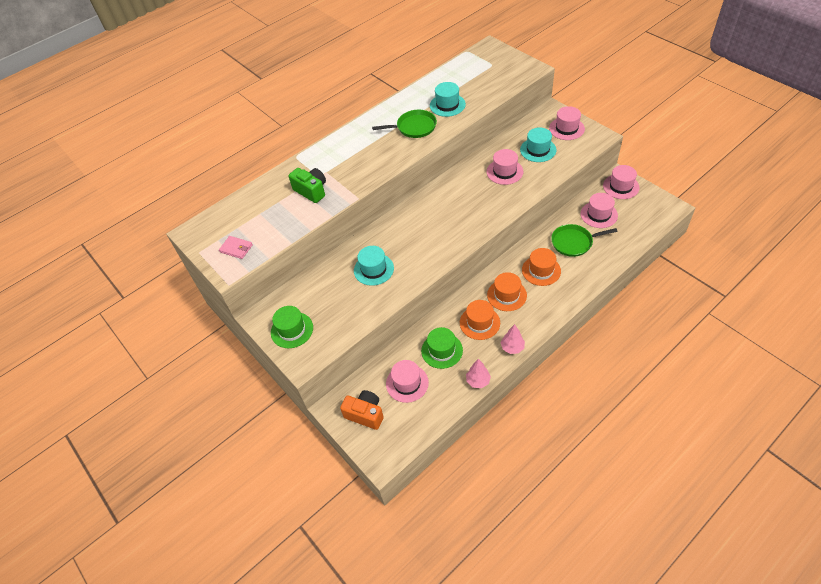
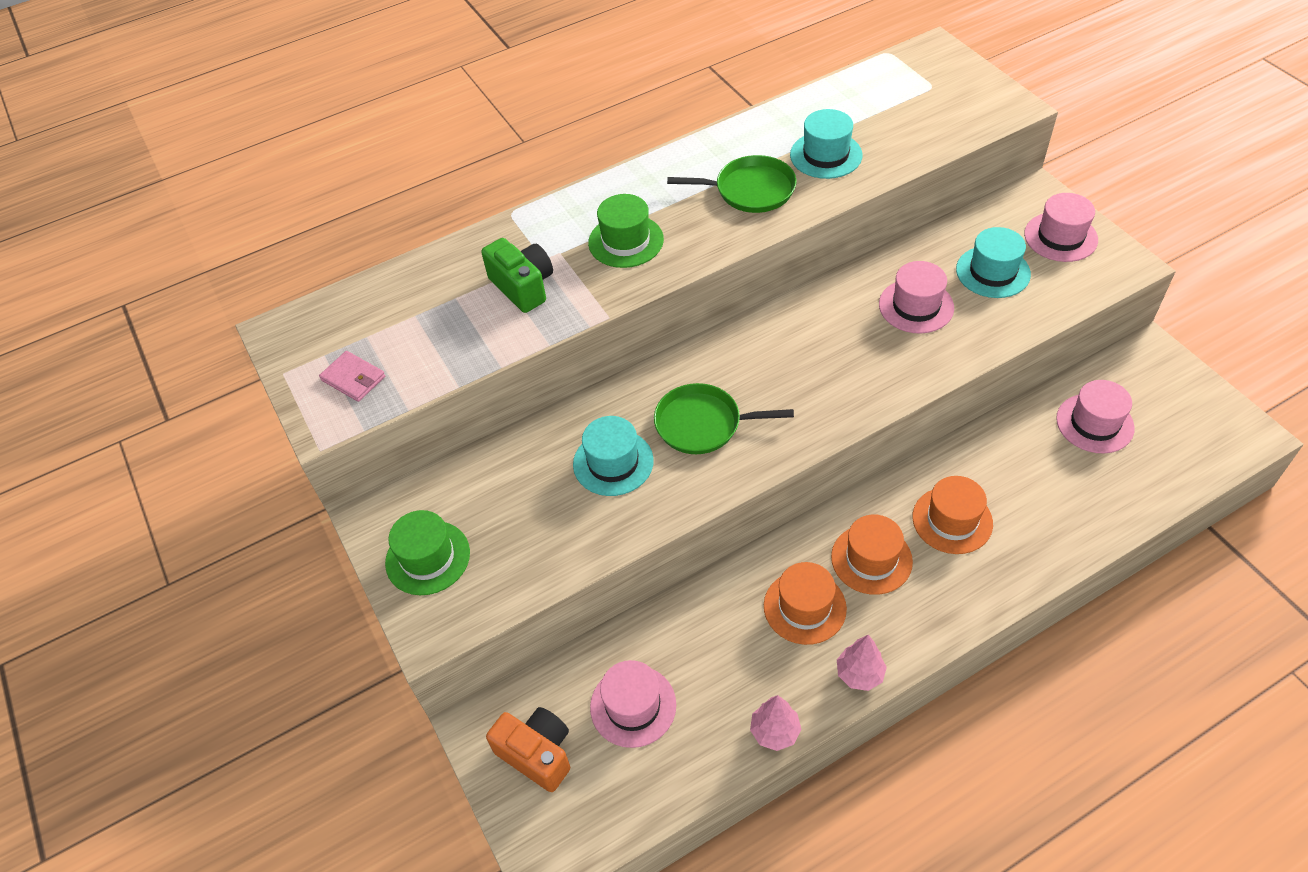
camera: 10 degrees right, 0 degrees up
(442, 350) = (716, 650): green hat -> green hat (626, 241)
(574, 242) = (1031, 473): green pan -> green pan (703, 424)
(621, 186) = (1152, 372): pink hat -> none

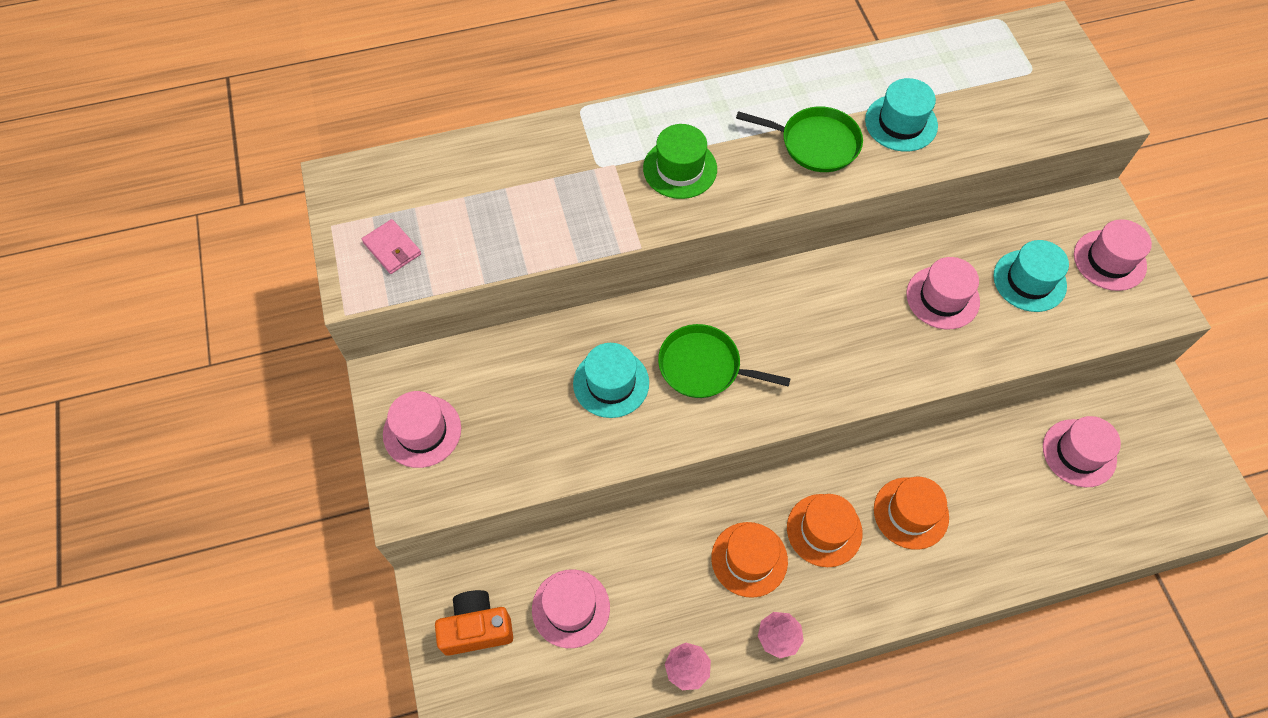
camera: 10 degrees right, 10 degrees up
(427, 557) = (422, 431): green hat -> pink hat
(523, 286) = (570, 193): green camera -> none
(537, 754) = (476, 628): orange camera -> orange camera turned 60 degrees counterclockwise

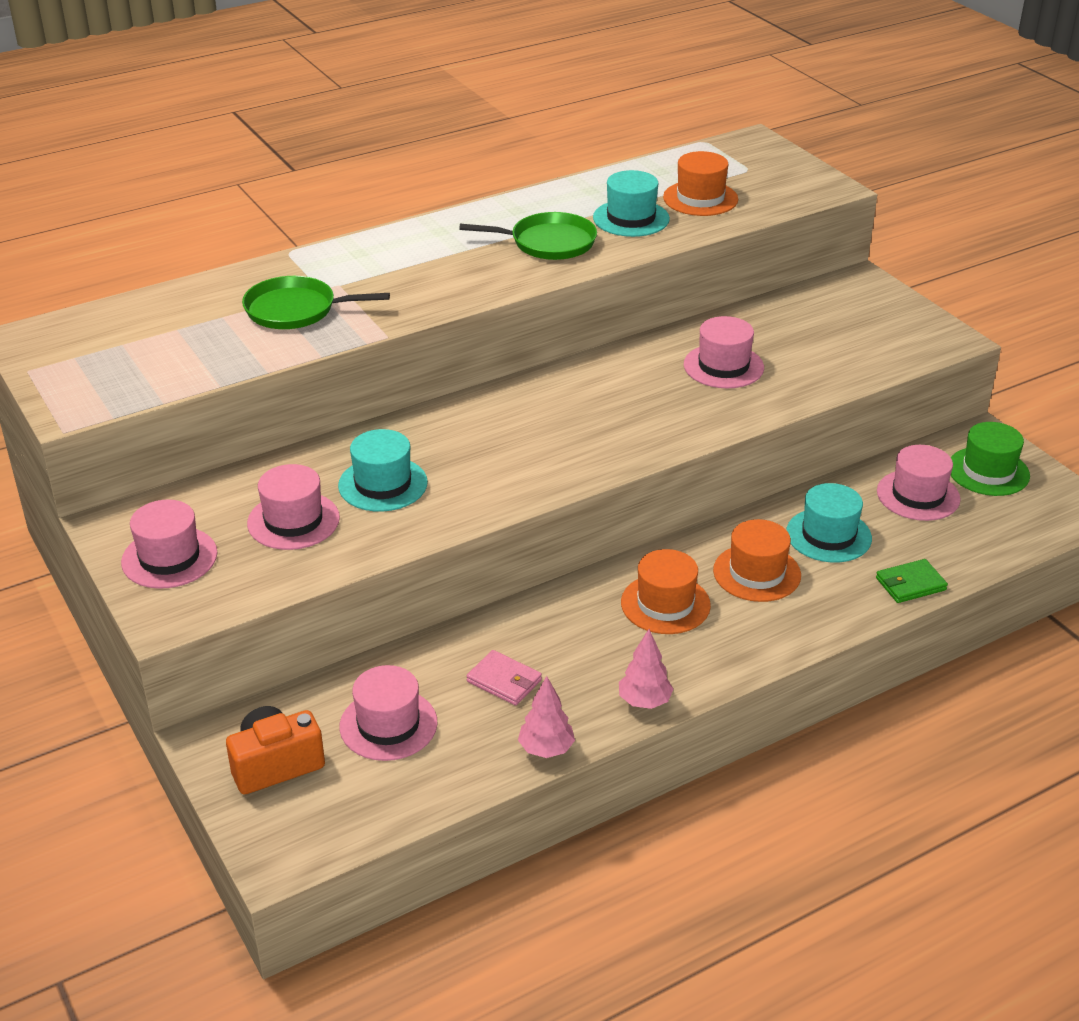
camera: 15 degrees left, 25 degrees down
(392, 248) = (105, 377): pink wallet -> pink wallet (504, 681)
(680, 168) = (411, 278): green hat -> green hat (988, 471)
(704, 366) = (484, 455): green pan -> green pan (295, 310)
(749, 559) = (588, 643): orange hat -> orange hat (700, 198)
(1029, 281) = (808, 341): turquoise hat -> turquoise hat (828, 535)
(1040, 559) = (910, 584): none -> green wallet
(1109, 260) = (882, 315): pink hat -> pink hat (293, 521)

